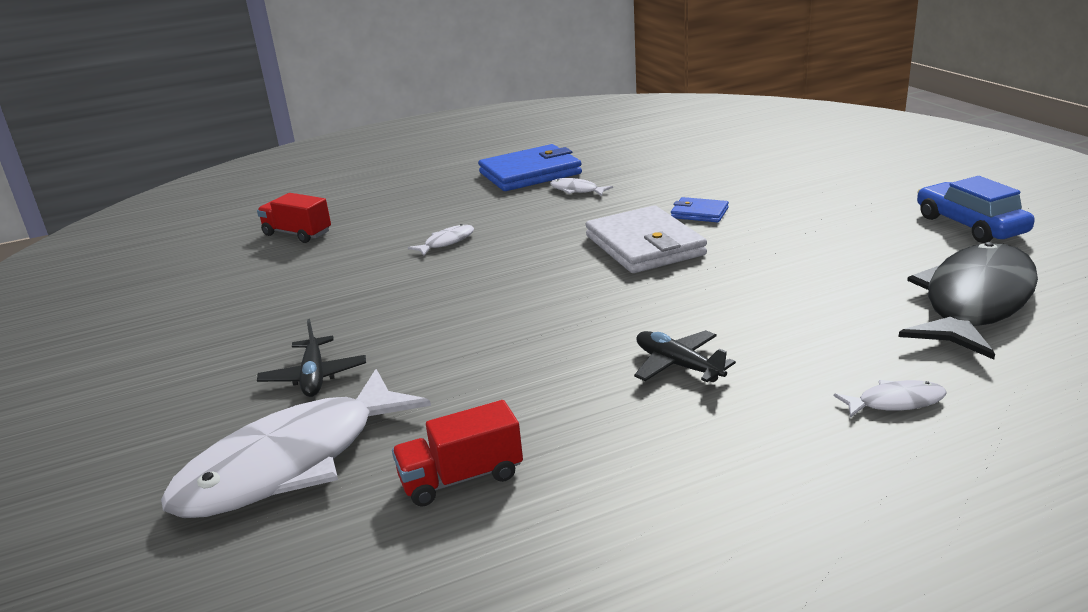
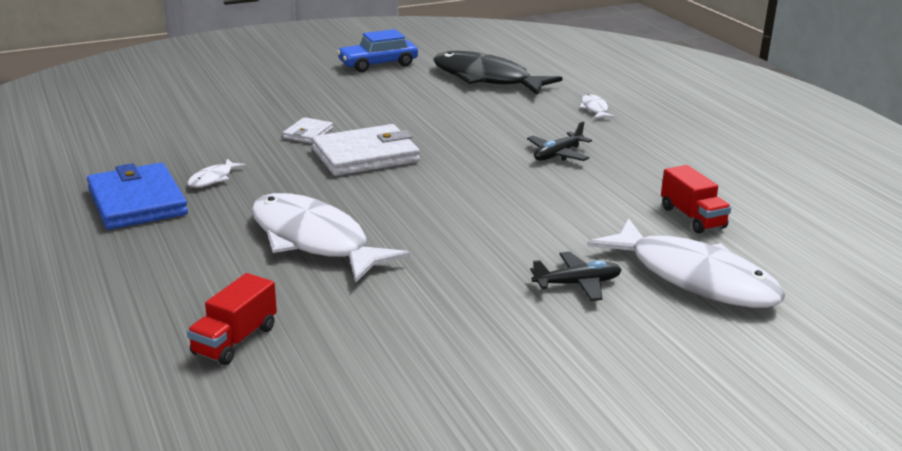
camera: 95 degrees left, 0 degrees up
(446, 242) = (314, 241): white fish -> white fish, size x2.48
(699, 213) = (308, 133): blue wallet -> white wallet

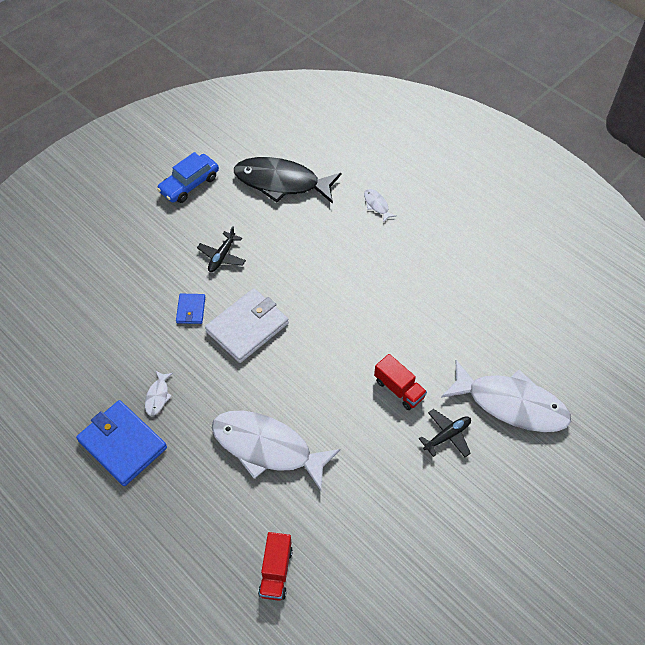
camera: 20 degrees left, 30 degrees up
(308, 133) = (191, 310): white wallet -> blue wallet
(558, 154) = (376, 280): black plane -> black plane (222, 256)
(692, 217) = (488, 333): red truck -> red truck (399, 389)

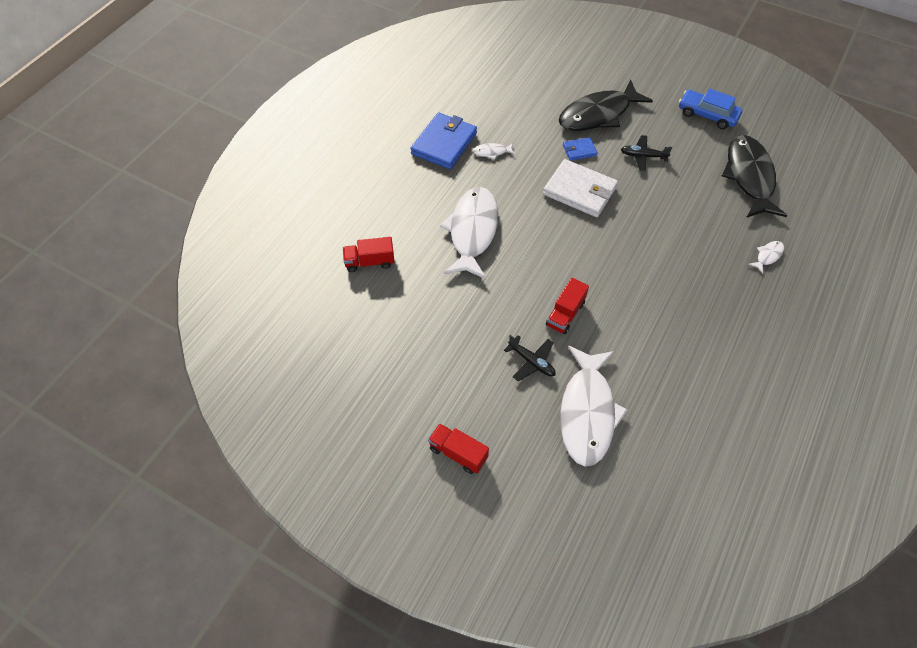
camera: 75 degrees right, 0 degrees up
(146, 276) = (598, 114): none -> black fish
(536, 532) = (458, 453): none -> red truck

